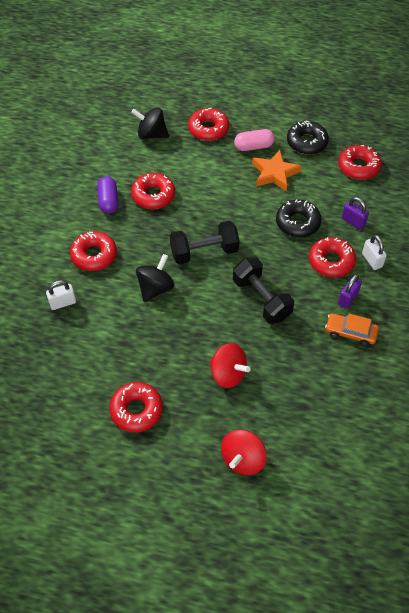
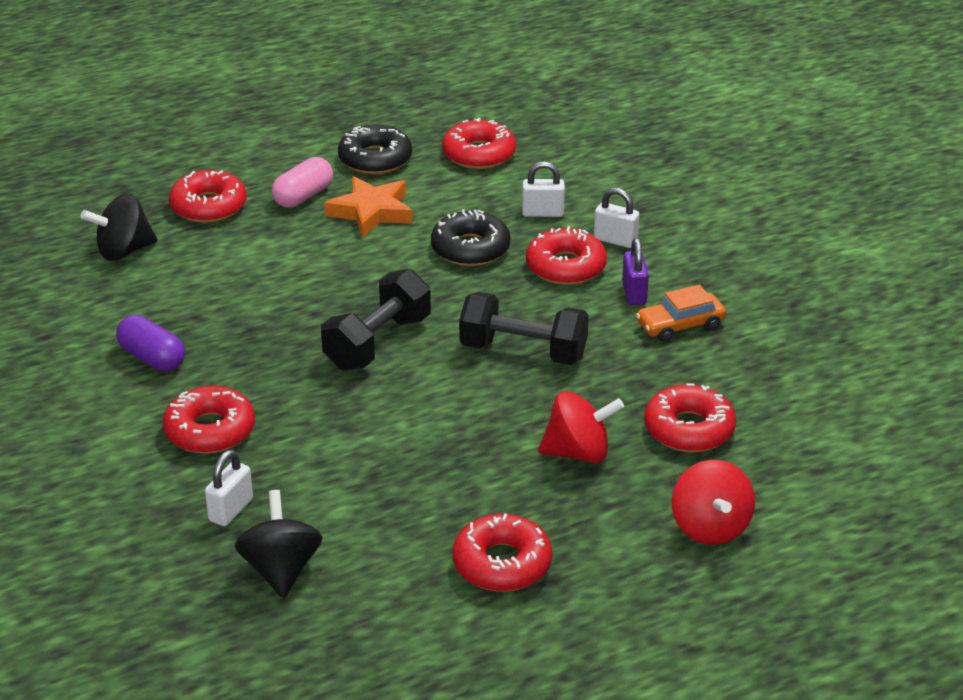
camera: 40 degrees left, 20 degrees down
(153, 195) = (218, 318): red donut -> red donut (689, 429)
(155, 288) = (356, 418): black spinning top -> black spinning top (281, 569)
(353, 222) = (542, 213): purple padlock -> white padlock

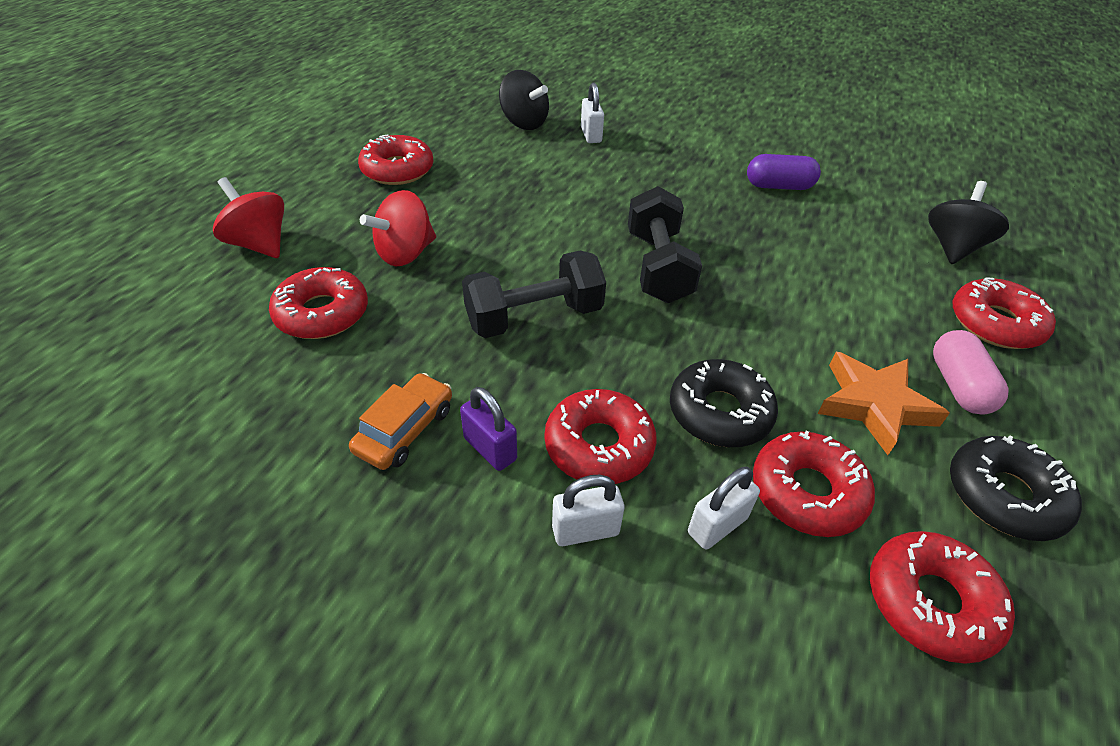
camera: 140 degrees right, 10 degrees up
(210, 430) = (669, 164): red donut -> red donut (807, 492)

